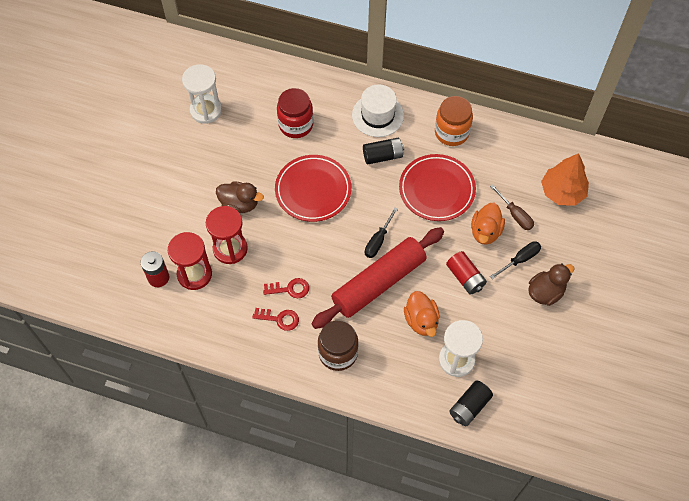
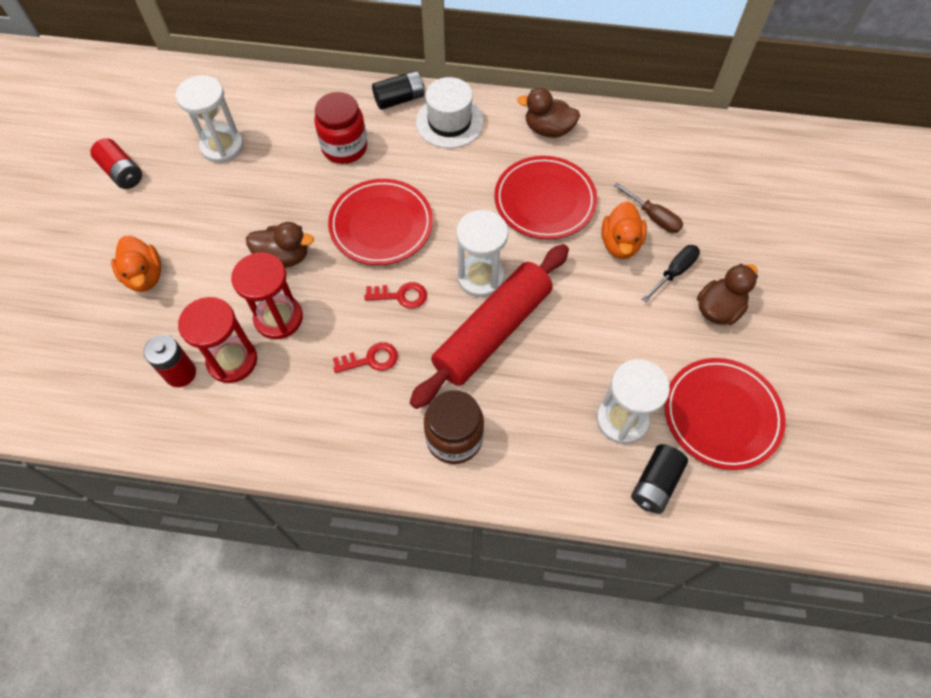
camera: 10 degrees left, 0 degrees up
(279, 319) = (363, 403): red key -> red key (401, 296)
(378, 241) = (480, 277): black screwdriver -> white hourglass
(382, 156) = (465, 170): black battery -> black battery (399, 99)
(421, 320) = (561, 373): orange duck -> orange duck (145, 276)
(451, 132) = (548, 129): orange jar -> brown duck
(465, 277) = (607, 306): red battery -> red battery (122, 172)
(527, 368) = (721, 415): none -> red plate
(562, 192) = (705, 180): orange tree -> none

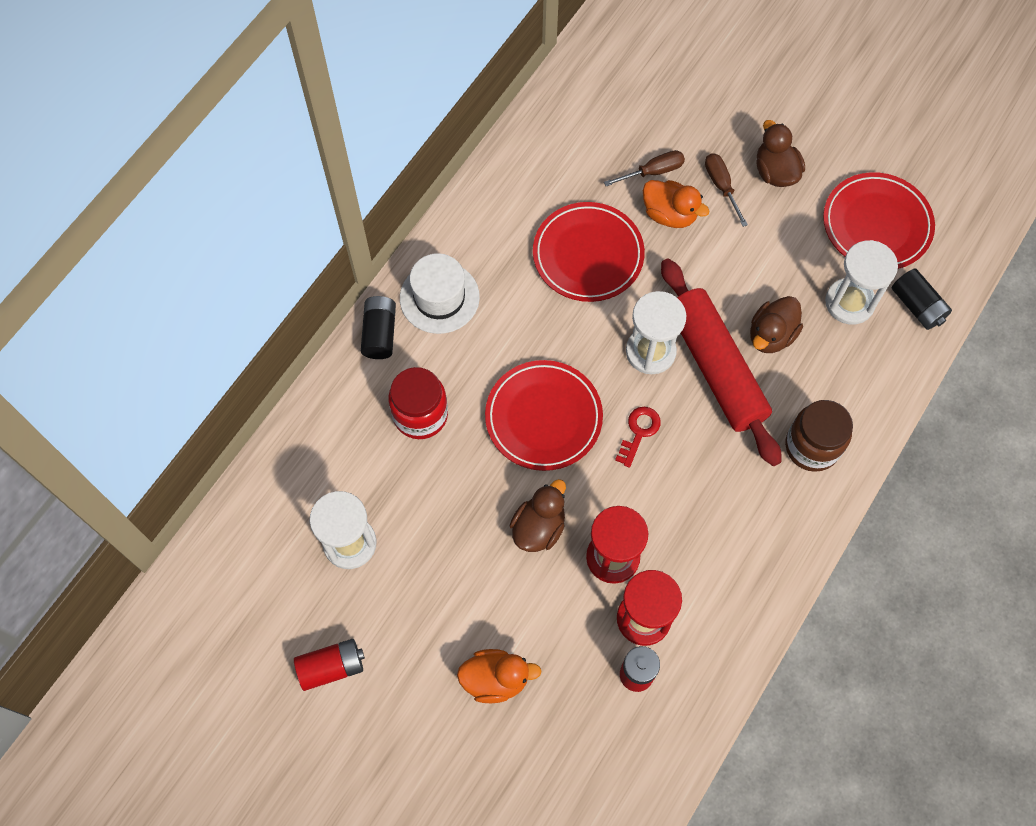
camera: 65 degrees left, 5 degrees up
(371, 359) = (699, 487): red key -> none
(548, 129) = (499, 210): brown duck -> brown duck (771, 335)
(674, 272) = (721, 186): black screwdriver -> brown screwdriver

